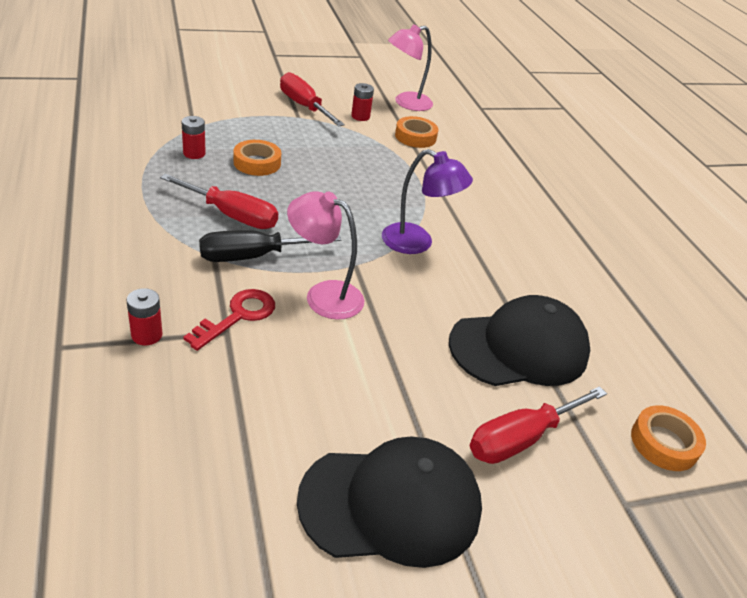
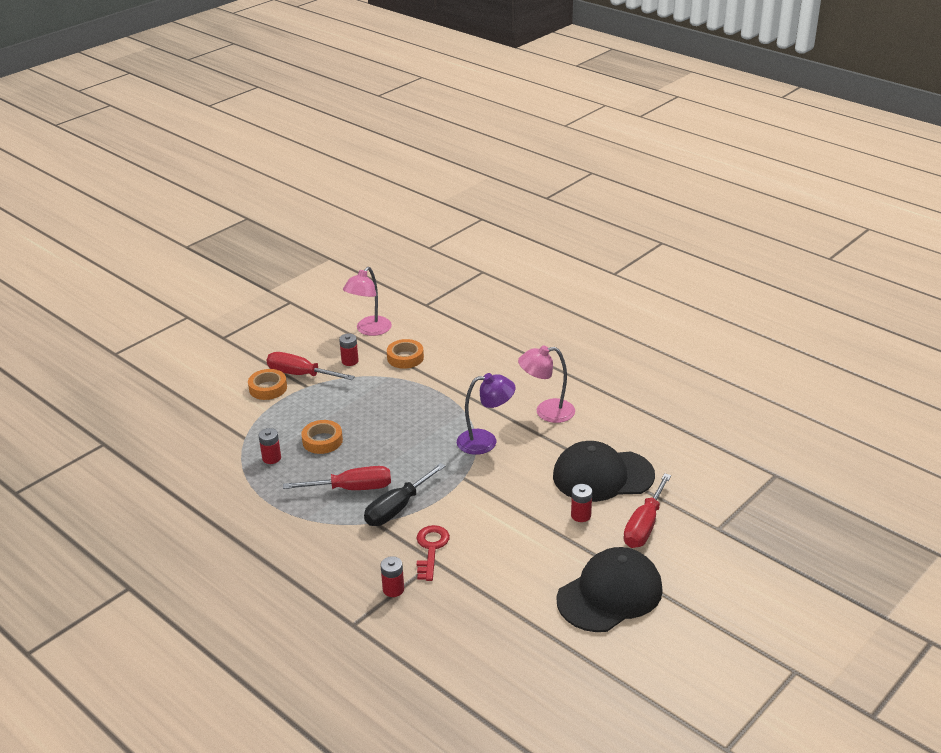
camera: 25 degrees left, 5 degrees down
(323, 295) = (465, 508): pink lamp -> pink lamp (546, 412)
(449, 378) = (581, 515): none -> red battery
(519, 348) = (602, 476): black cap -> black cap turned 135 degrees counterclockwise
(664, 443) = (715, 486): orange tape -> orange tape (268, 388)

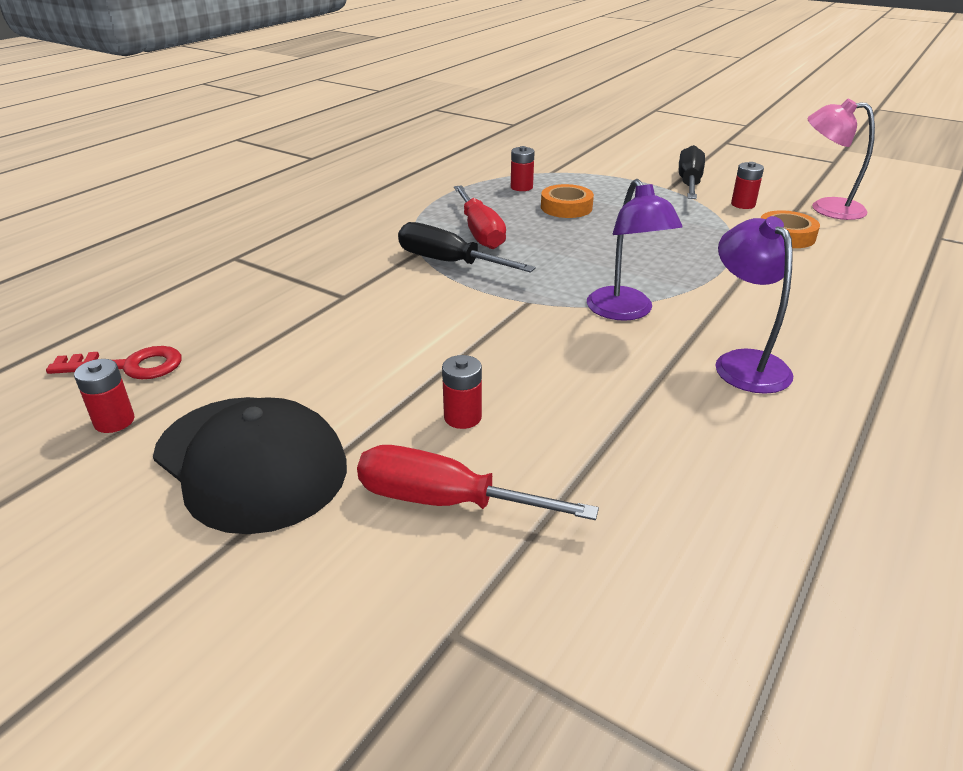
camera: 80 degrees right, 0 degrees up
(268, 388) = (649, 171): orange tape -> none
(300, 374) = (689, 183): red screwdriver -> black screwdriver
(393, 589) = (291, 274): red battery -> red battery (114, 421)
(431, 549) = (368, 291): red key -> red key (129, 366)
(546, 412) = (744, 363): pink lamp -> purple lamp
(602, 476) = (586, 438): black cap -> none

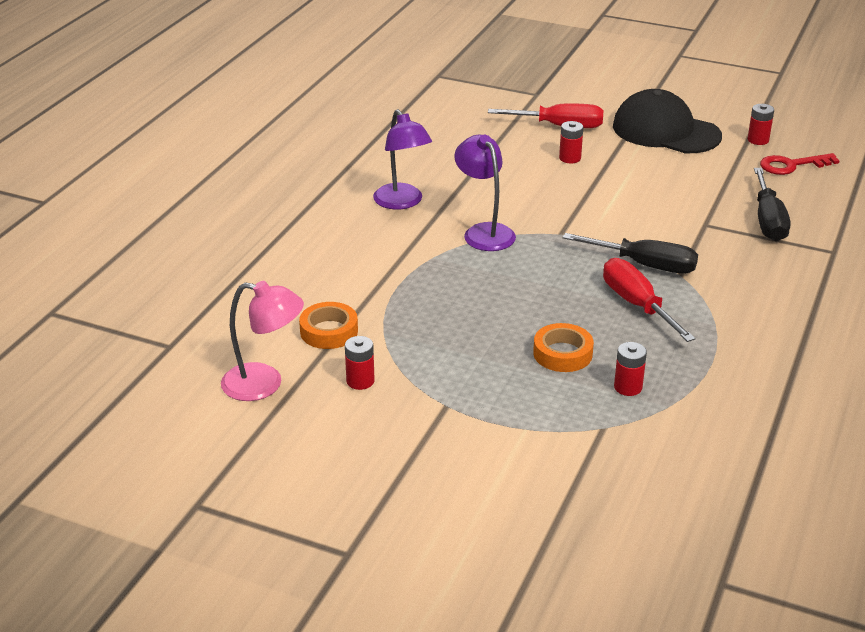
camera: 170 degrees right, 0 degrees up
(689, 183) = (419, 421): black screwdriver -> black screwdriver (768, 221)

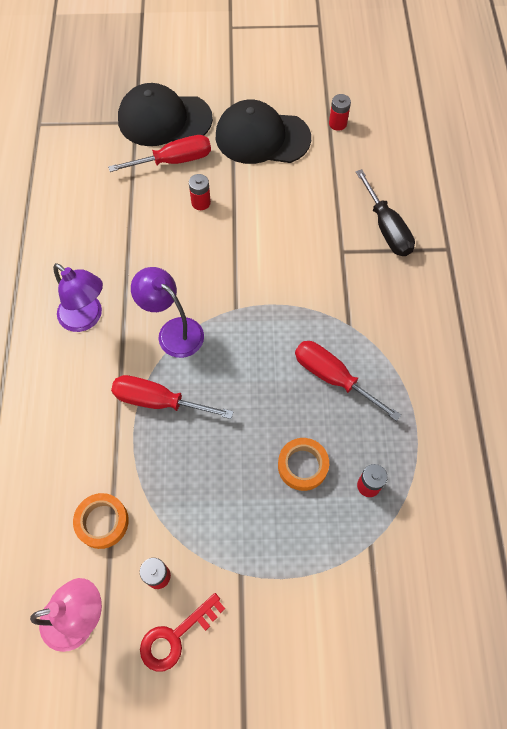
camera: 25 degrees left, 30 degrees up
(438, 271) = (158, 401): none -> red screwdriver
(567, 99) = (164, 119): none -> black cap
(645, 265) = (318, 323): black screwdriver -> none
(792, 165) = (376, 148): red key -> red key (176, 636)

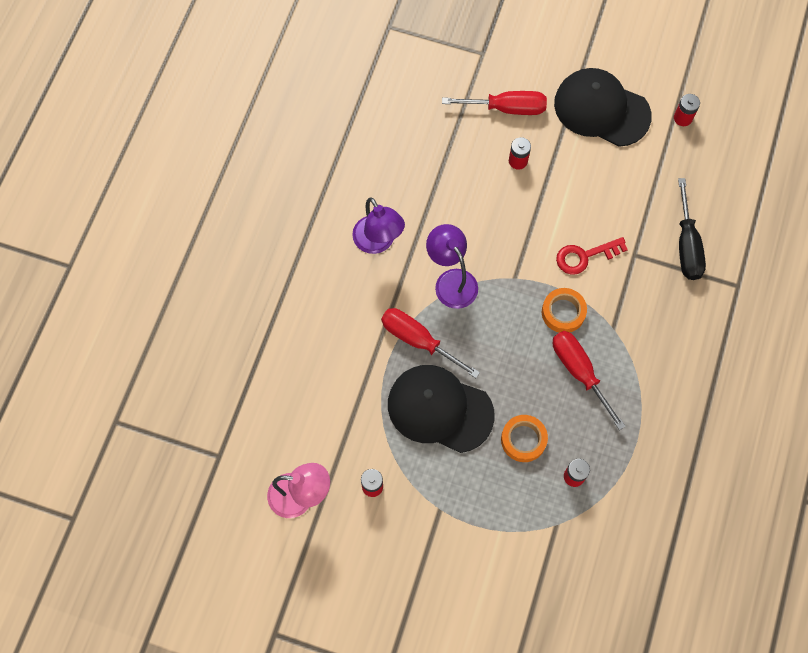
camera: 20 degrees right, 5 degrees up
(102, 522) = (340, 427): orange tape -> orange tape (563, 312)
(164, 119) = (511, 59): black cap -> black cap (440, 409)
(176, 636) = (372, 538): red key -> red key (585, 256)

